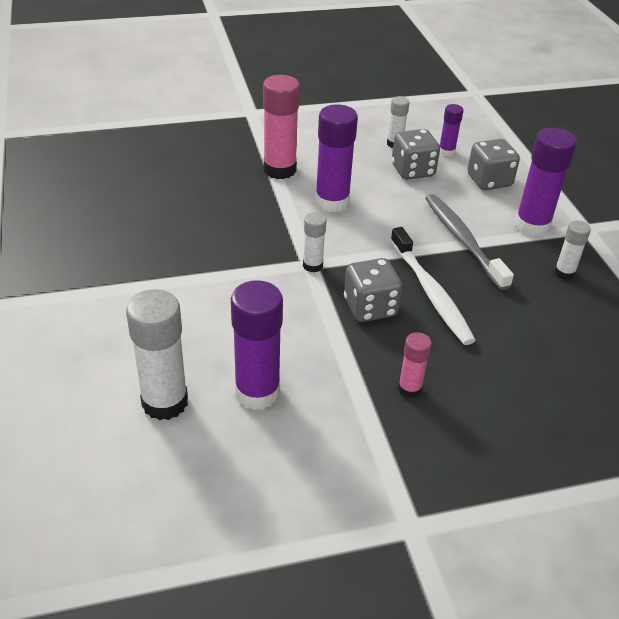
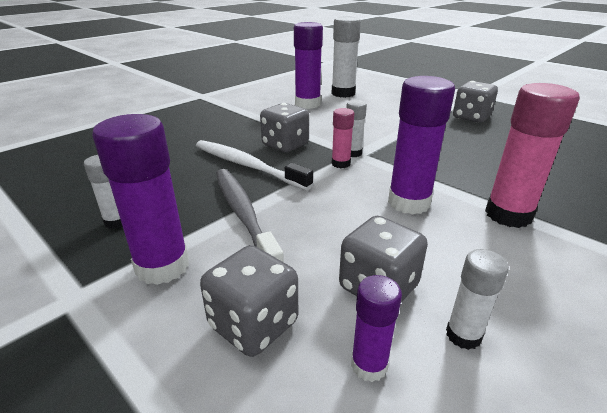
camera: 150 degrees right, 10 degrees down
(103, 262) = (471, 117): none -> grey dice
(409, 389) = (228, 123): pink glue stick -> pink glue stick (340, 164)
(463, 241) = (243, 215): grey toothbrush -> grey toothbrush turned 150 degrees counterclockwise

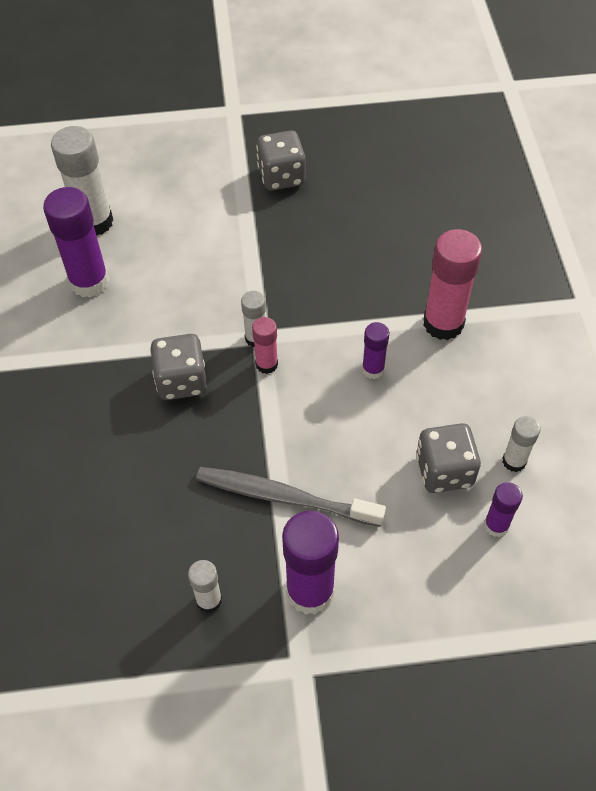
camera: 50 degrees left, 25 degrees up
(247, 166) = (196, 442): white toothbrush -> none
(253, 324) = (419, 565): grey dice -> none
(408, 202) = (373, 369): purple glue stick -> purple glue stick, size x0.54

